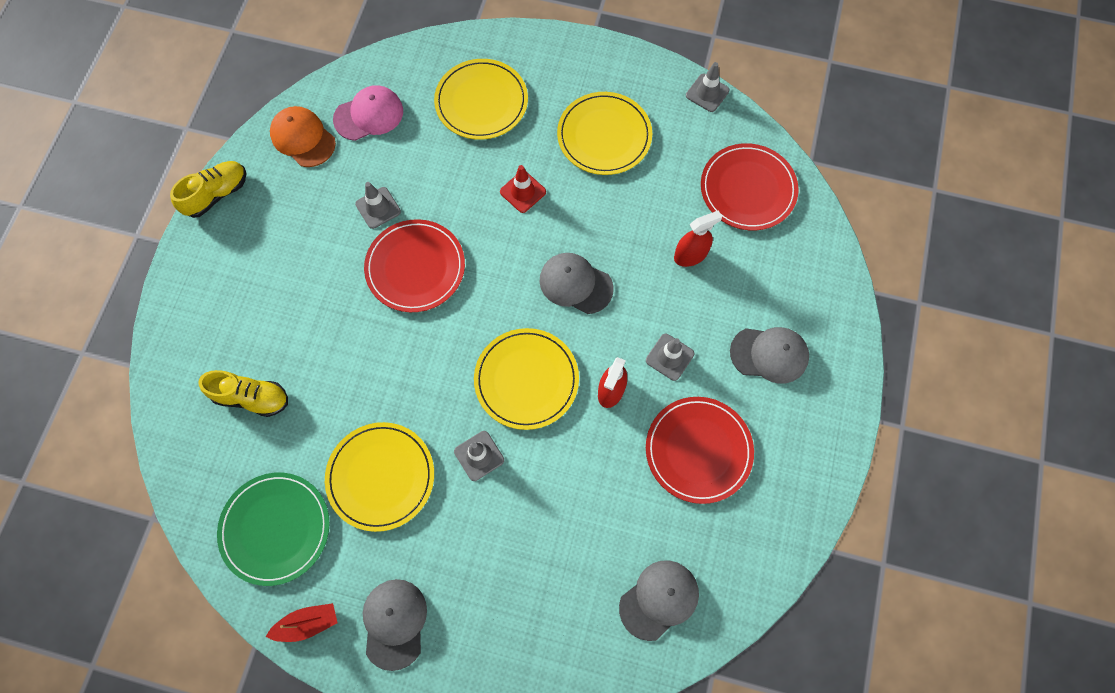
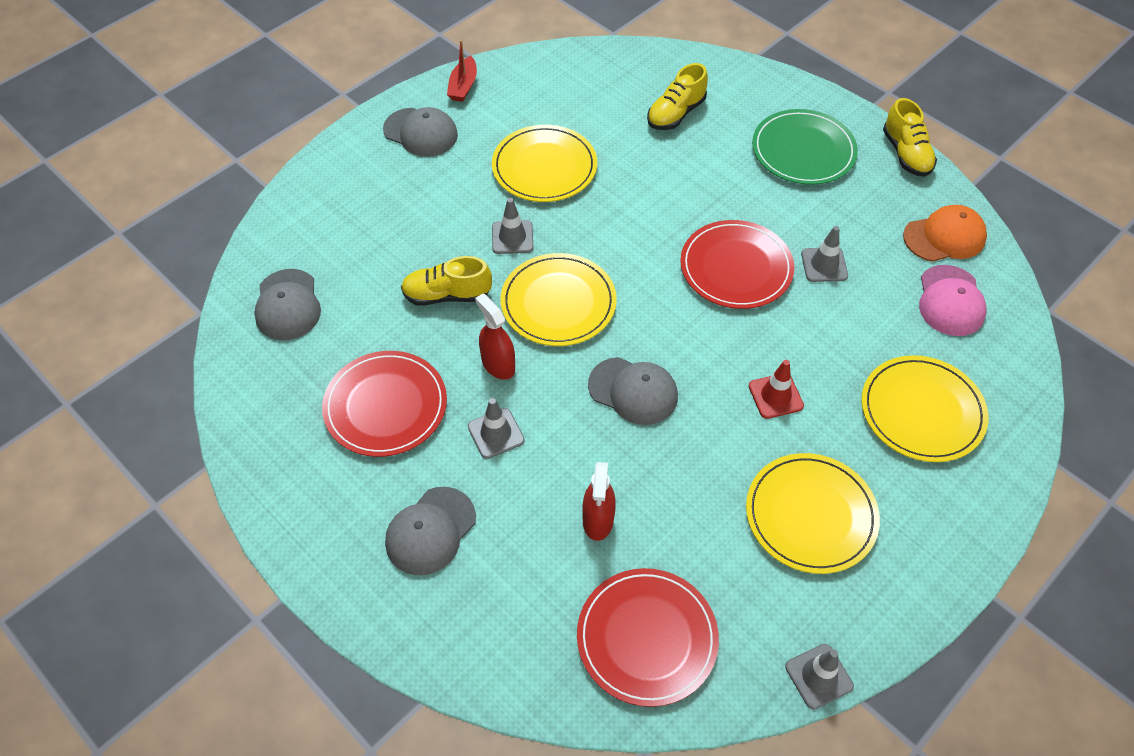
camera: 120 degrees right, 15 degrees down
(275, 528) = (551, 92): green plate -> green plate (803, 150)
(570, 471) = (447, 295): none -> yellow shoe
(575, 284) = (633, 391): grey cap -> grey cap turned 60 degrees clockwise

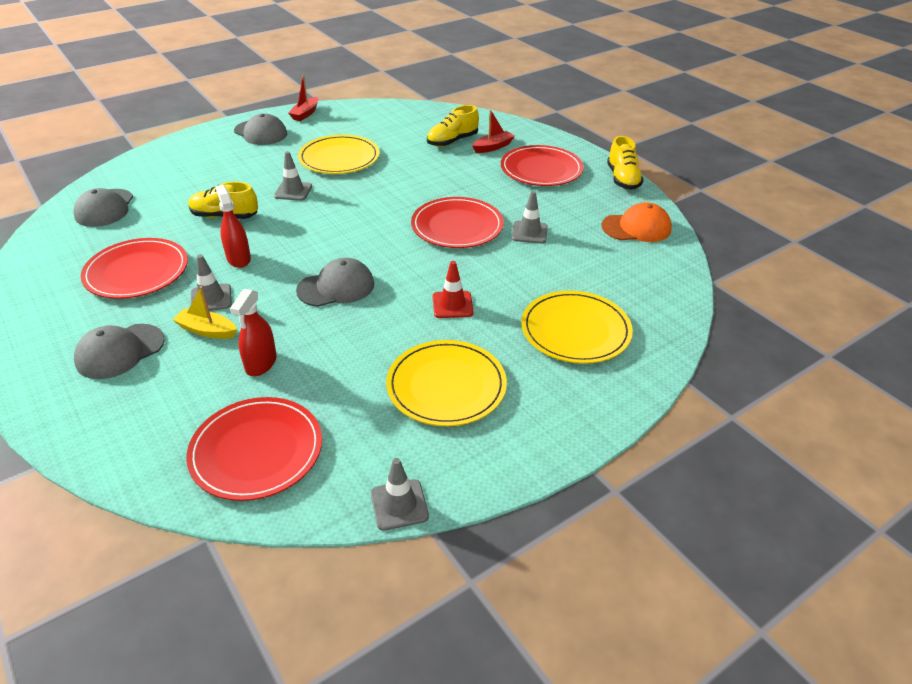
camera: 10 degrees right, 15 degrees down
(515, 482) = (207, 330): none -> yellow boat
(558, 303) = (306, 230): yellow plate -> none
(633, 391) = (336, 287): grey cap -> grey cap turned 60 degrees counterclockwise
(730, 117) = (493, 147): none -> red boat
(803, 150) = (541, 169): green plate -> red plate
(950, 301) = (627, 265): pink cap -> none

